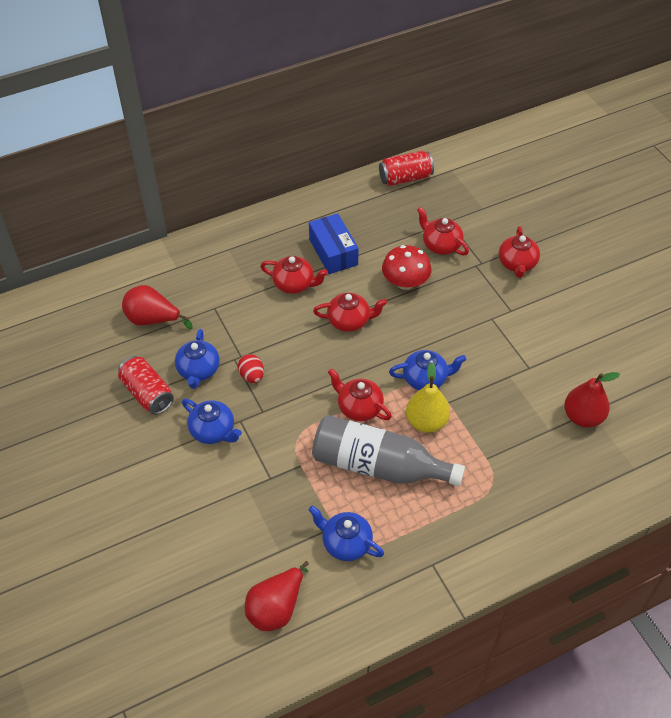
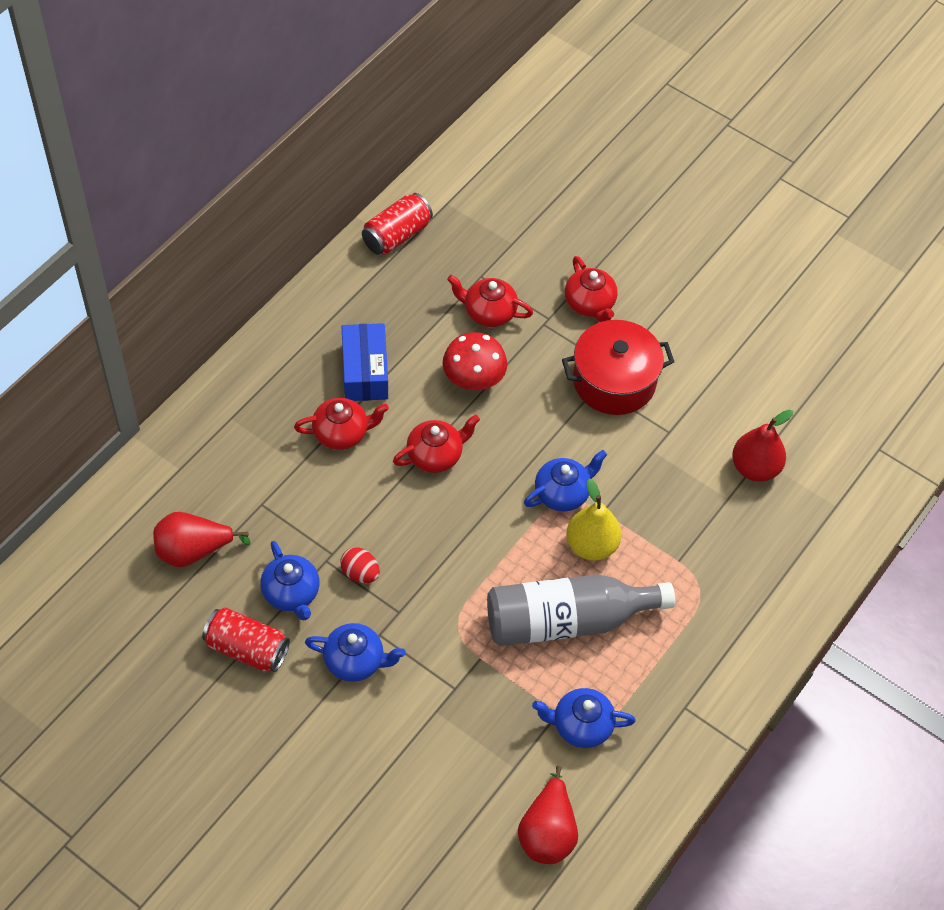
camera: 30 degrees left, 5 degrees up
(333, 252) = (365, 371): blue box -> blue box turned 45 degrees clockwise
(359, 407) = (507, 560): red teapot -> none
(506, 319) = (614, 381): none -> red pot

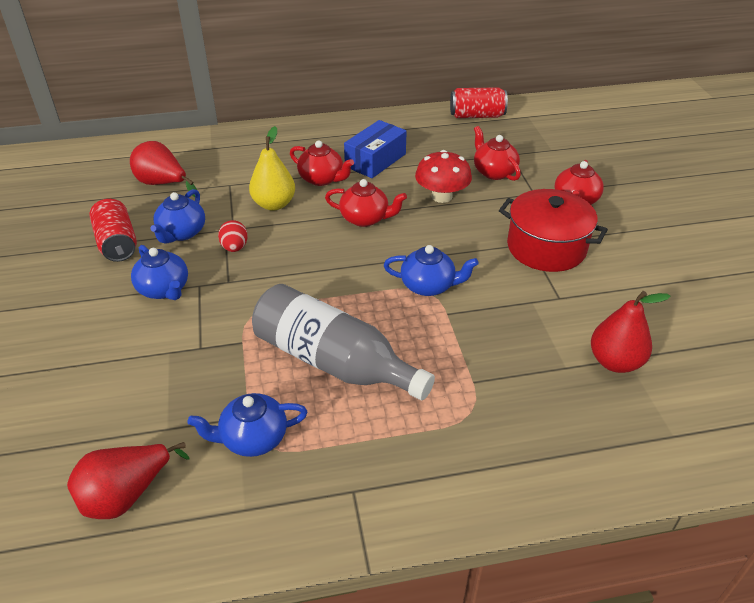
camera: 45 degrees right, 15 degrees down
(581, 726) = (253, 438): blue teapot -> blue teapot turned 60 degrees counterclockwise
(591, 545) = (412, 328): yellow pear -> yellow pear (274, 204)

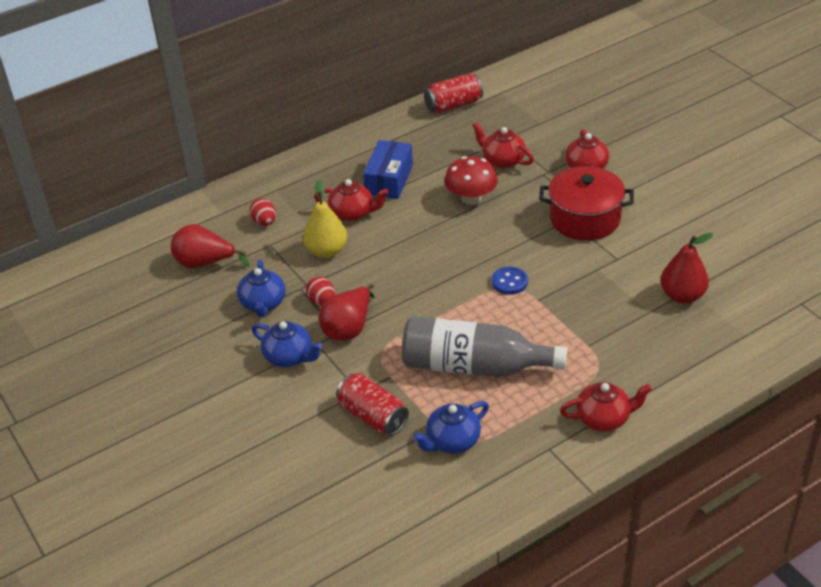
camera: 20 degrees left, 0 degrees up
(117, 243) = (211, 331): red can -> red can (373, 416)
(126, 495) = (388, 510): red pear -> red pear (348, 328)
(240, 165) = (264, 222): none -> red egg
(365, 218) = (418, 239): red teapot -> red teapot (604, 418)
(428, 286) = (509, 282): blue teapot -> blue button

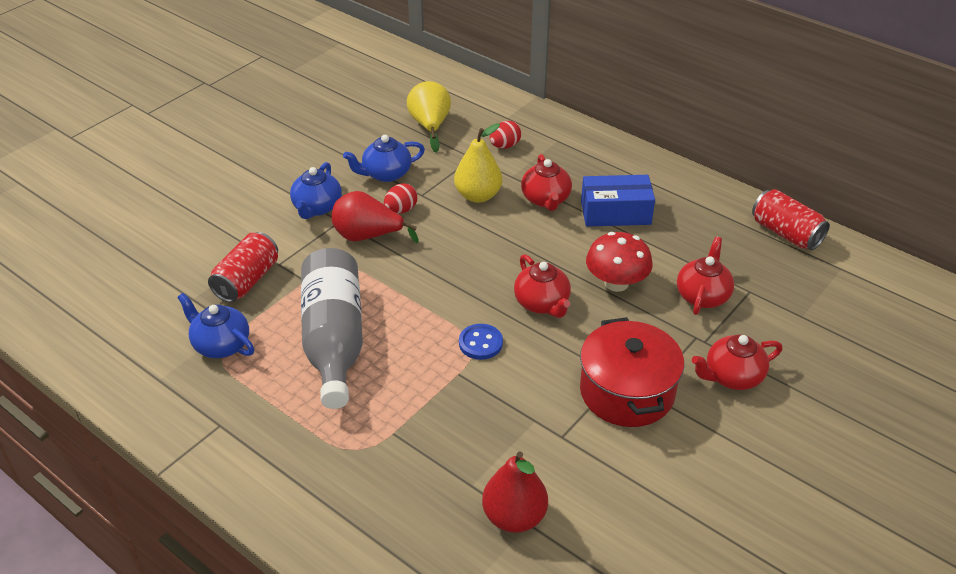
camera: 70 degrees right, 0 degrees up
(205, 263) = (430, 126): red pear -> yellow pear
(604, 418) = (273, 467): red teapot -> red teapot (542, 303)

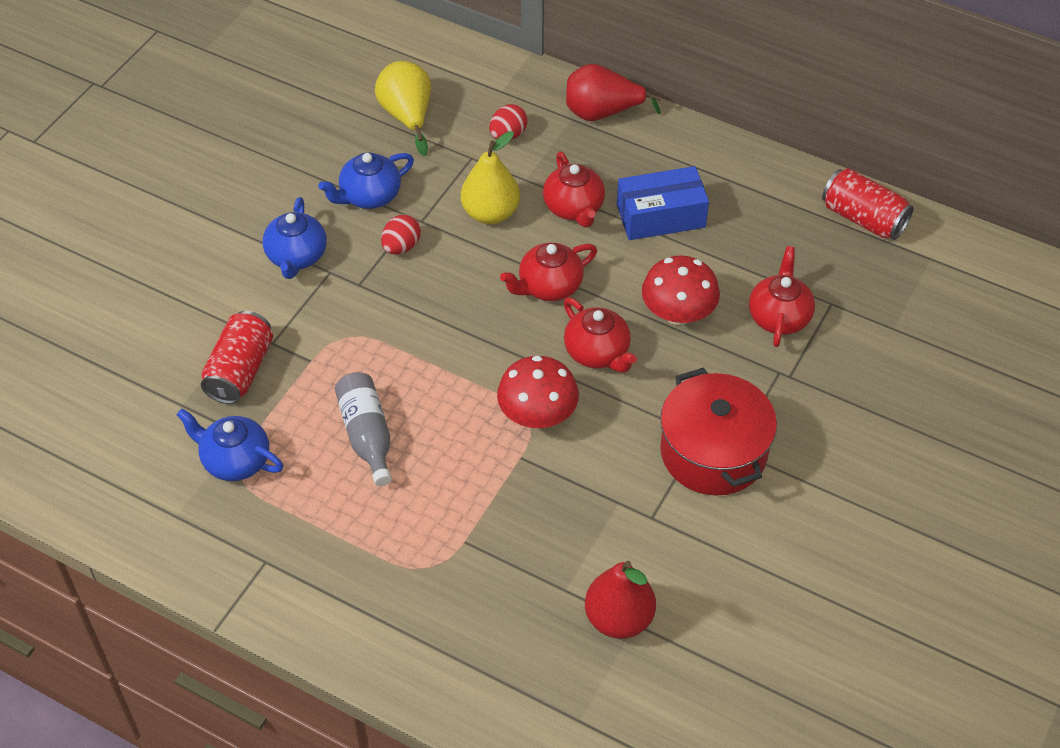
camera: 10 degrees left, 10 degrees up
(334, 340) = (367, 435): grey bottle -> grey bottle, size x0.58
(368, 236) = (370, 289): red pear -> red pear (602, 113)
(480, 343) = (537, 415): blue button -> red mushroom
(732, 376) = (826, 416): red teapot -> red teapot (549, 286)

